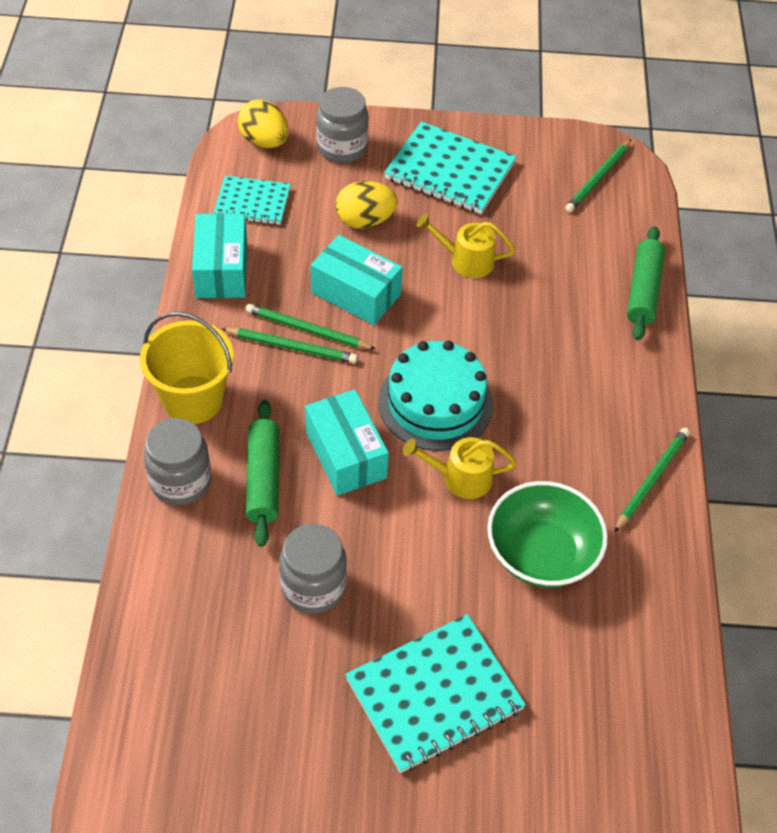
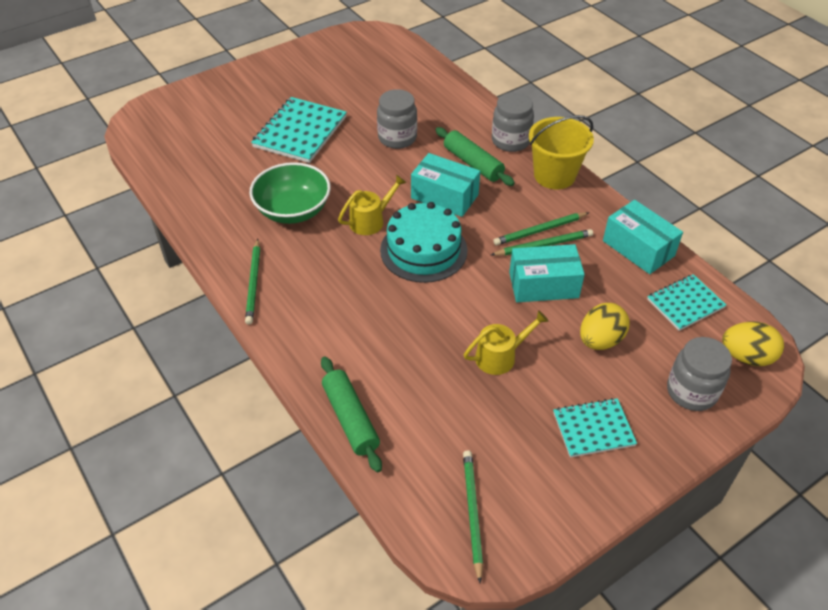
camera: 145 degrees right, 5 degrees down
(450, 171) = (593, 429): turquoise notebook -> turquoise notebook, size x0.62

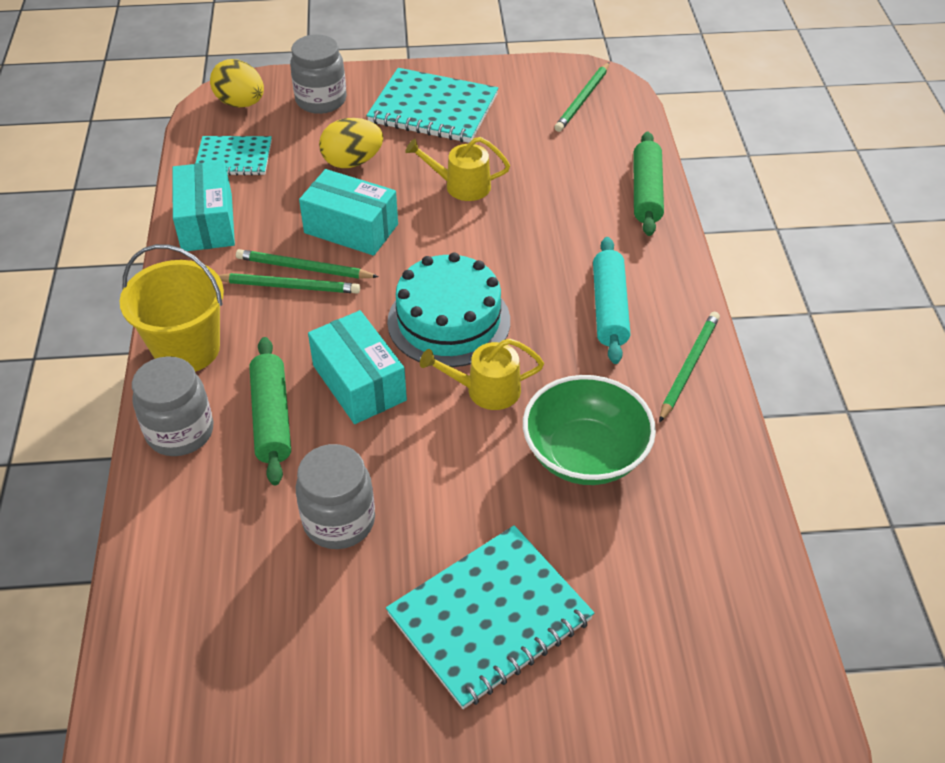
camera: 150 degrees left, 0 degrees up
(325, 302) = (609, 308): none -> turquoise rolling pin
(593, 429) = (433, 109): turquoise notebook -> turquoise notebook, size x1.62

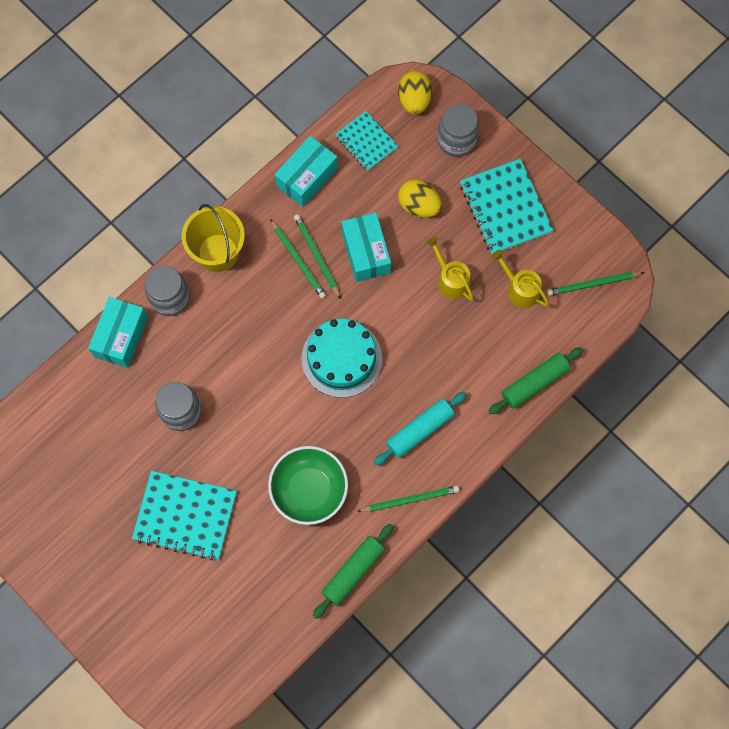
camera: 50 degrees right, 25 degrees up
(272, 418) = (211, 330): green rolling pin -> green rolling pin (353, 572)
(359, 383) = (265, 350): turquoise box -> turquoise box (121, 337)
(486, 390) = (311, 413): yellow watering can -> yellow watering can (520, 289)

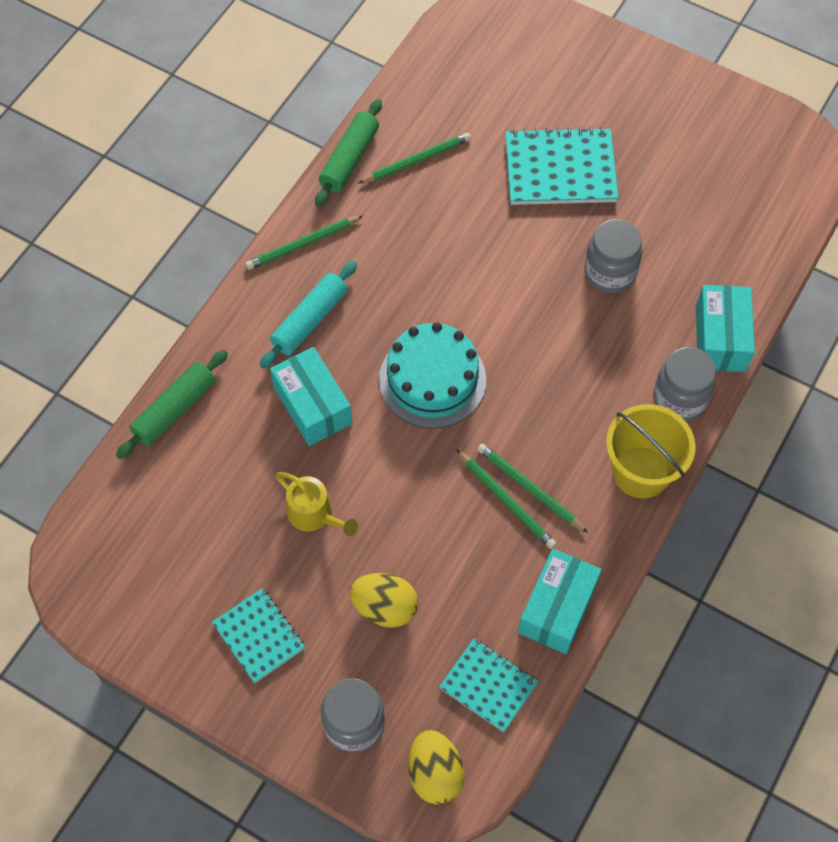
camera: 165 degrees right, 10 degrees down
(309, 490) = (426, 227): green bowl -> none
(366, 252) = (441, 522): turquoise box -> turquoise box (312, 405)
(505, 208) = (259, 636): turquoise notebook -> turquoise notebook, size x0.62
(520, 289) = (215, 525): yellow watering can -> none
(593, 284) = (114, 557): green pencil -> green pencil (416, 160)

